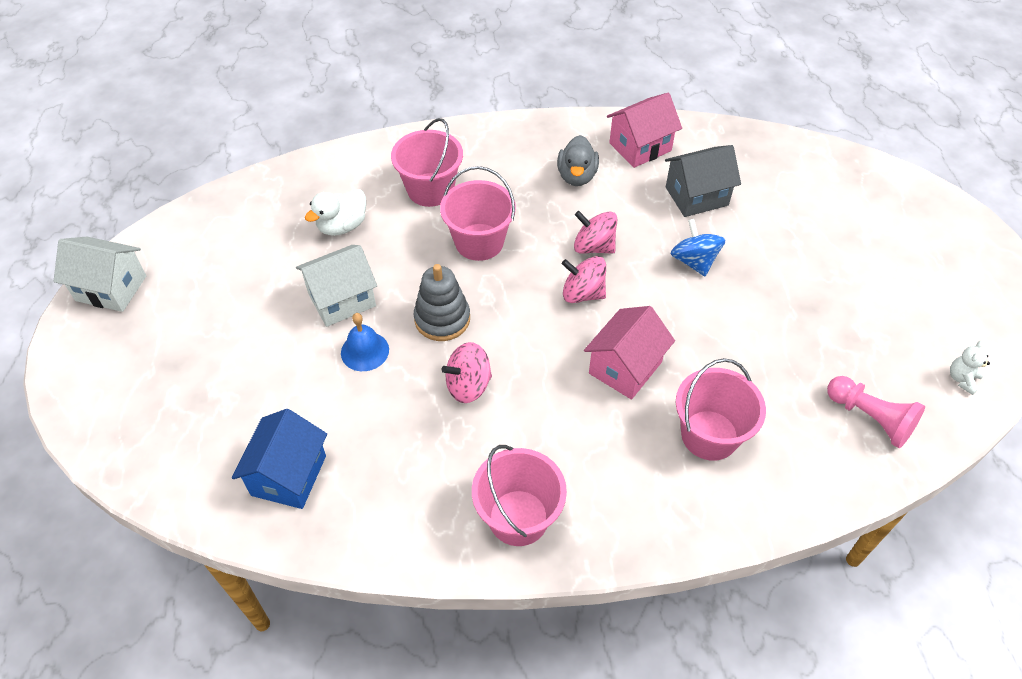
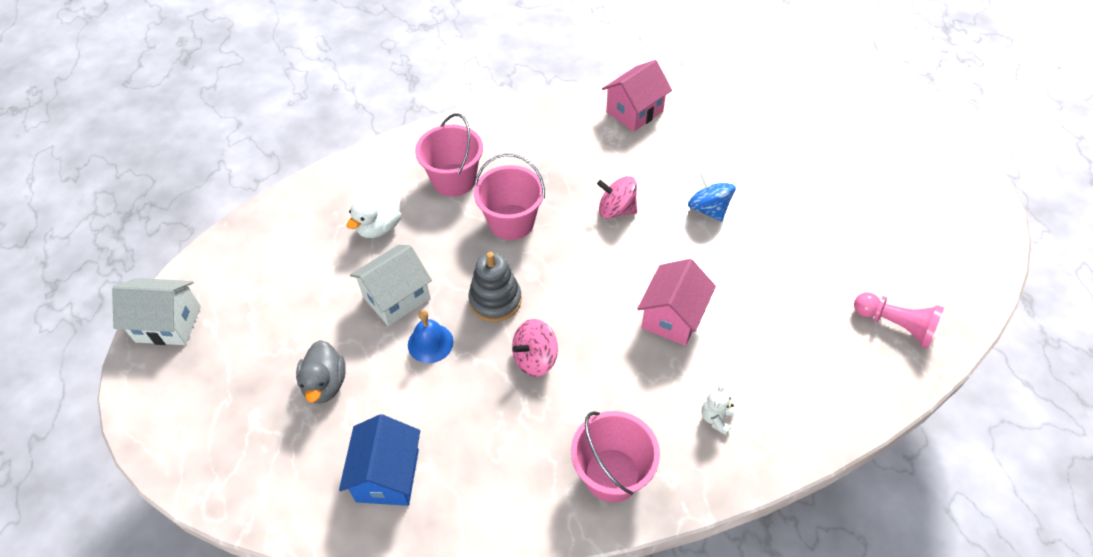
camera: 10 degrees left, 0 degrees up
(576, 176) = (584, 147): grey duck -> grey duck (325, 384)
(582, 293) = (617, 255): pink spinning top -> none
(696, 196) = (695, 149): grey house -> none
(709, 435) = (762, 366): pink bucket -> none
(962, 379) = (963, 277): white teddy bear -> white teddy bear (716, 419)

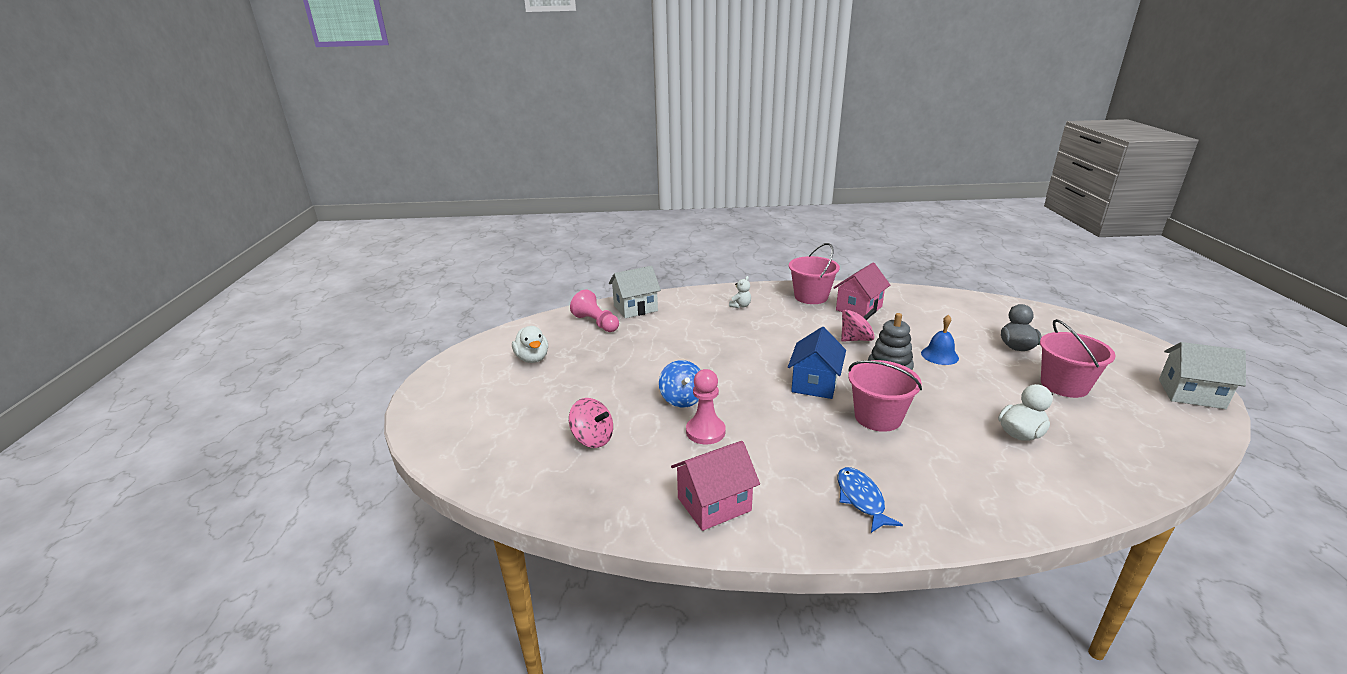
camera: 165 degrees left, 25 degrees down
(387, 475) = (951, 310): blue house -> blue house (814, 384)
(396, 298) = (979, 382): white house -> white house (635, 308)
(454, 180) = (949, 464): pink bucket -> pink bucket (1064, 385)
(527, 136) = (861, 499): none -> blue fish
(616, 210) = (770, 411): pink spinning top -> pink spinning top (593, 439)
(668, 174) = (705, 432): none -> pink pawn
(672, 317) = (748, 344): pink house -> pink house (859, 308)
(911, 238) = (532, 358): none -> white duck

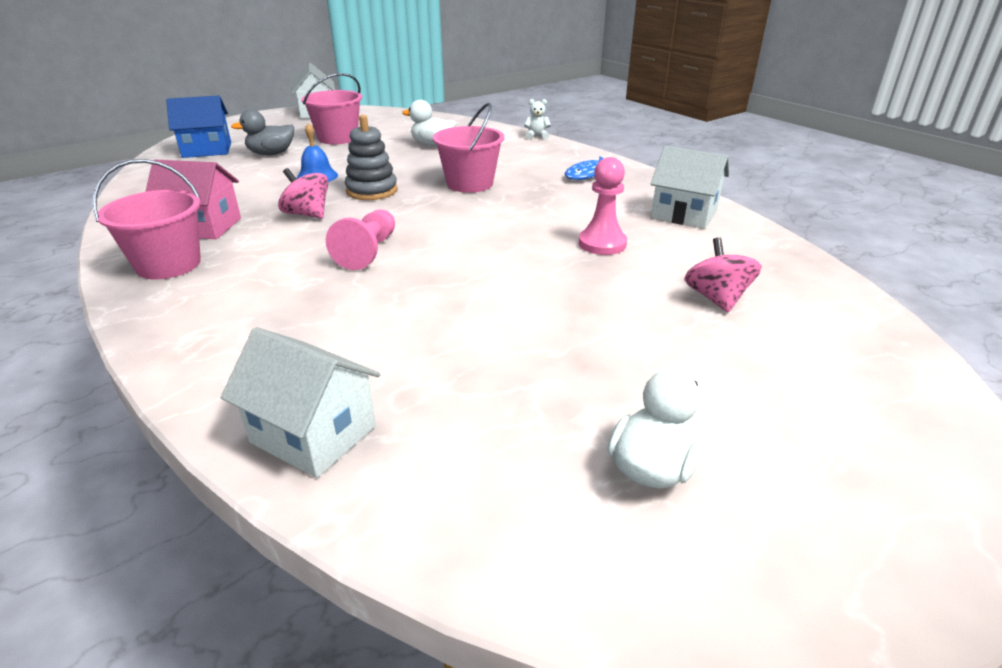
camera: 125 degrees left, 5 degrees up
(596, 323) = (428, 459): pink pawn -> pink pawn (368, 252)
(682, 399) = (565, 273): blue spinning top -> none
(714, 504) = (684, 214): pink house -> white house
(740, 306) = (236, 313): white teddy bear -> white teddy bear (536, 136)
(814, 384) = (440, 216): blue house -> blue house (207, 150)

